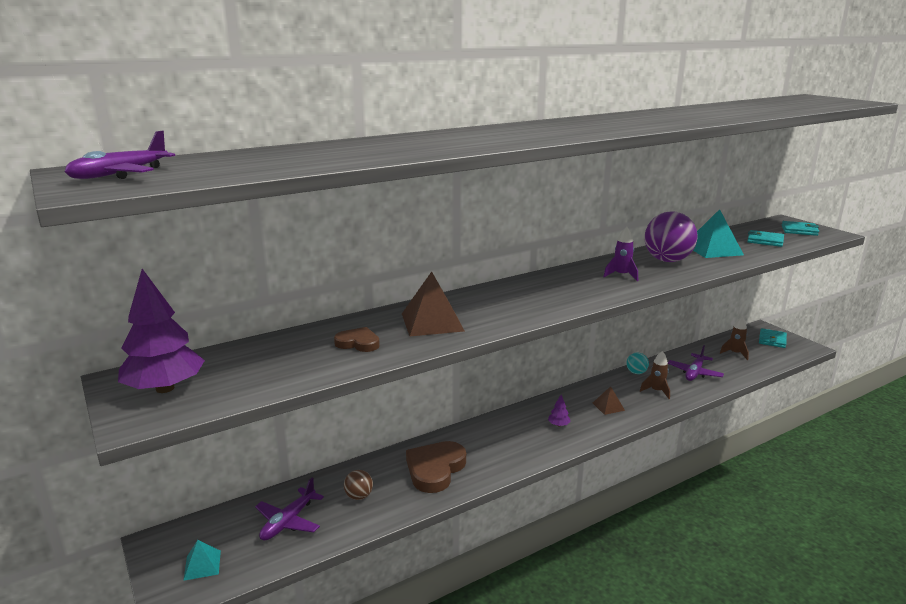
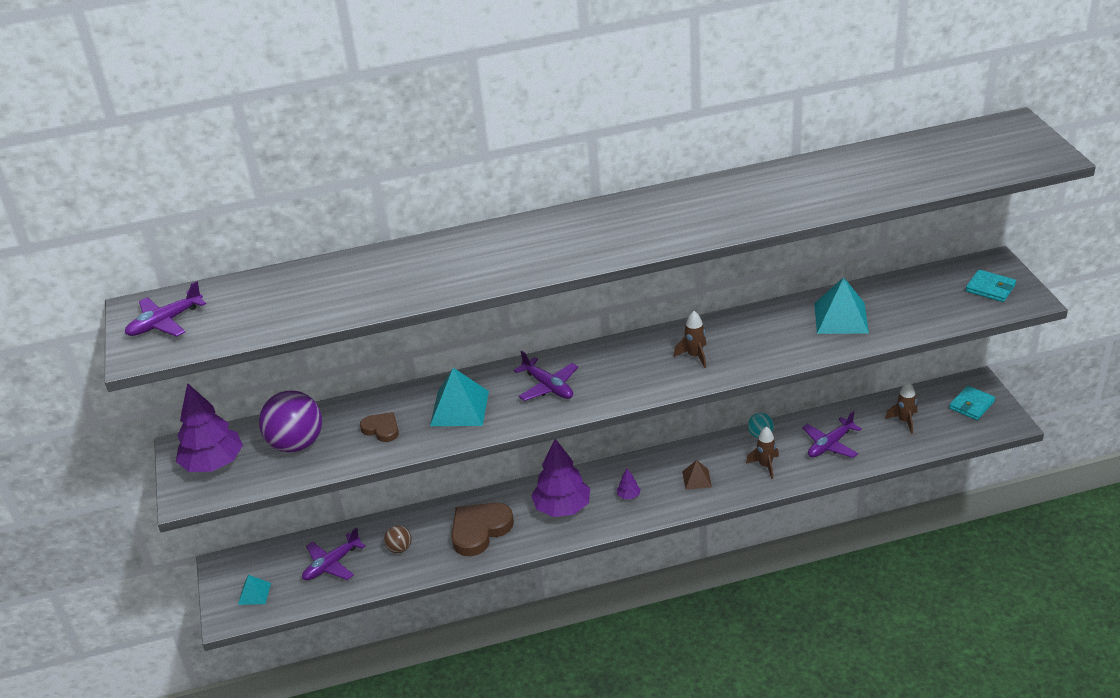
camera: 20 degrees right, 15 degrees up
(432, 322) = (459, 408): brown pyramid -> turquoise pyramid
(504, 441) = (562, 507): none -> purple tree
(508, 302) = (548, 386): none -> purple plane
(621, 275) = (694, 356): purple rocket -> brown rocket
(667, 260) = (768, 334): purple ball -> purple ball (296, 444)
(765, 241) = (923, 306): turquoise wallet -> none

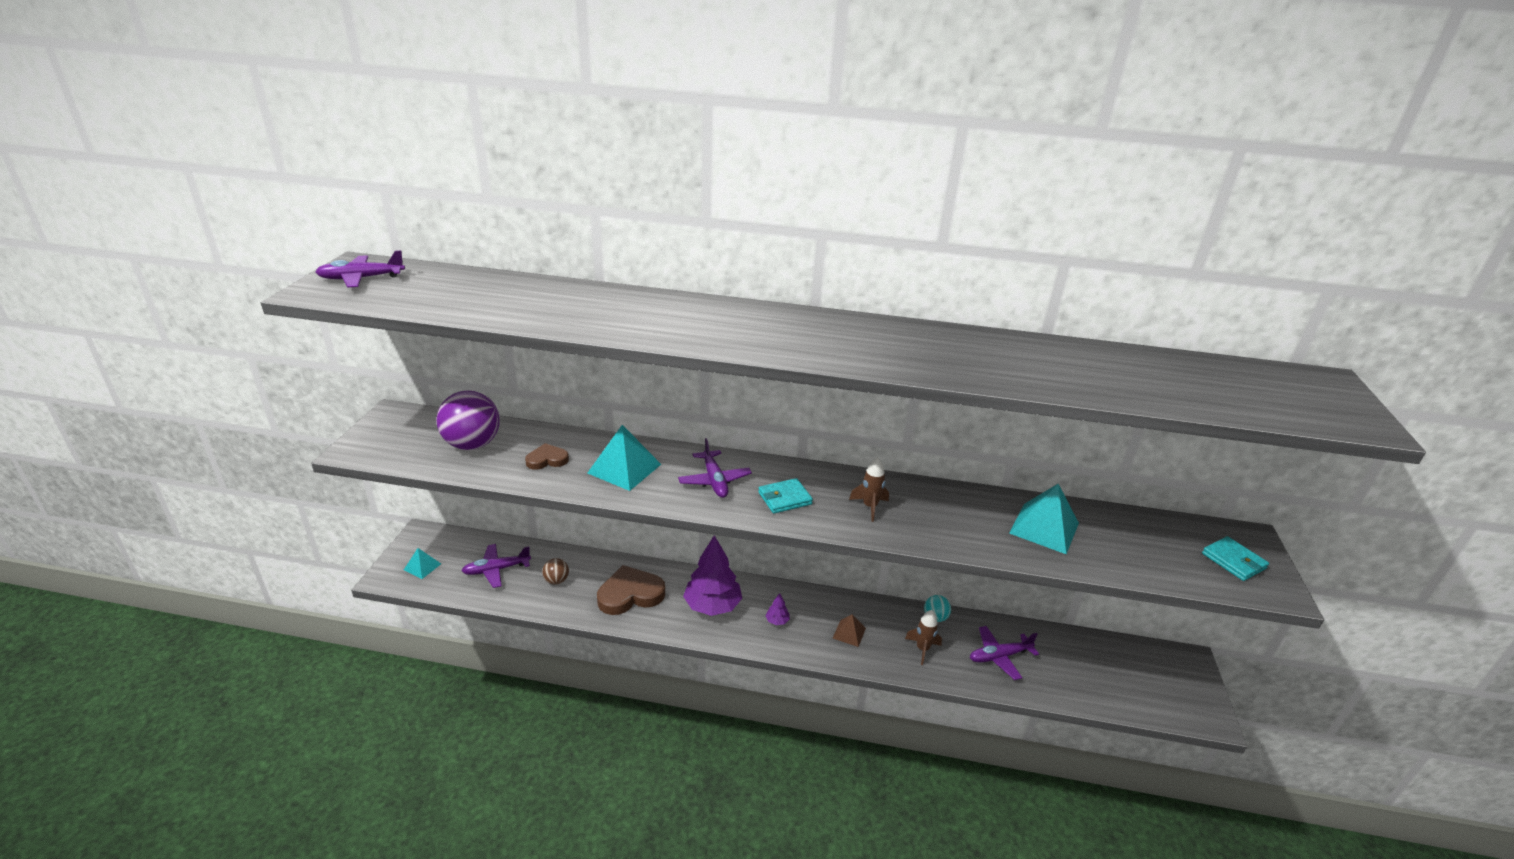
camera: 20 degrees right, 5 degrees down
(213, 463) = (399, 434): purple tree -> none
(381, 429) = (547, 460): brown heart -> brown heart turned 75 degrees counterclockwise
(904, 421) = (1090, 666): brown rocket -> none
(971, 405) = (1173, 680): turquoise wallet -> turquoise wallet (784, 498)

